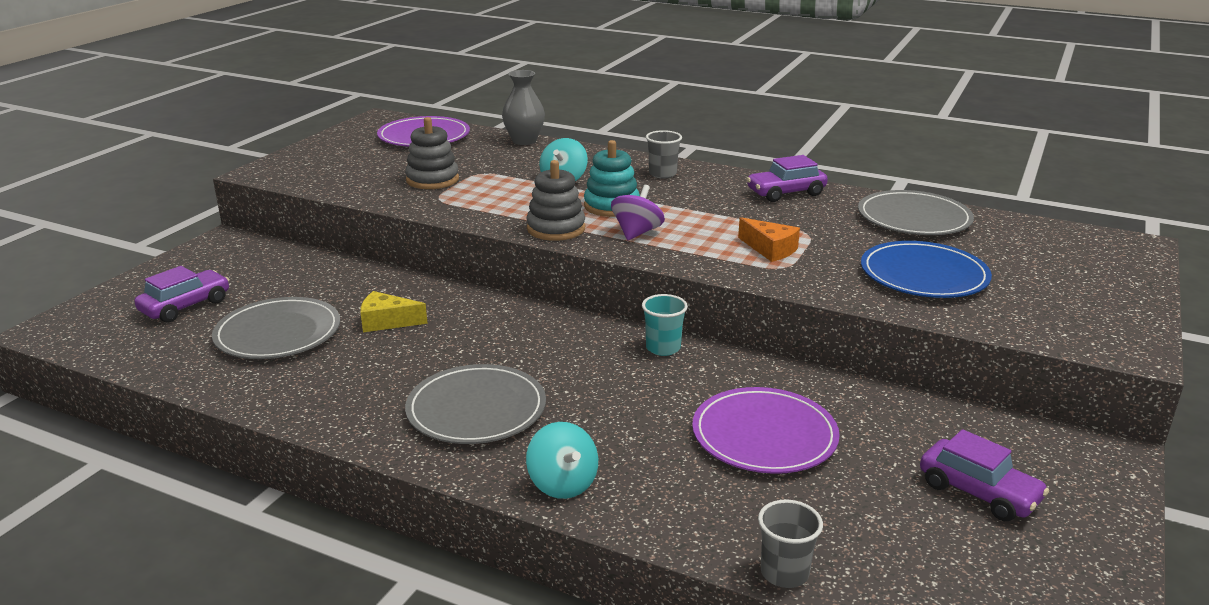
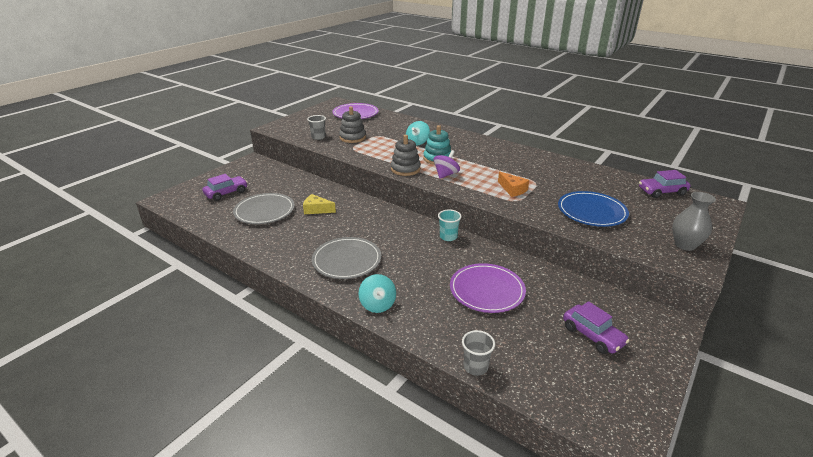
camera: 10 degrees right, 5 degrees up
(524, 141) = (404, 119): grey vase -> grey vase (685, 245)
(662, 174) = (469, 142): grey cup -> grey cup (318, 137)
(786, 193) = (531, 158): purple car -> purple car (662, 192)
(914, 218) = (596, 178): grey plate -> none

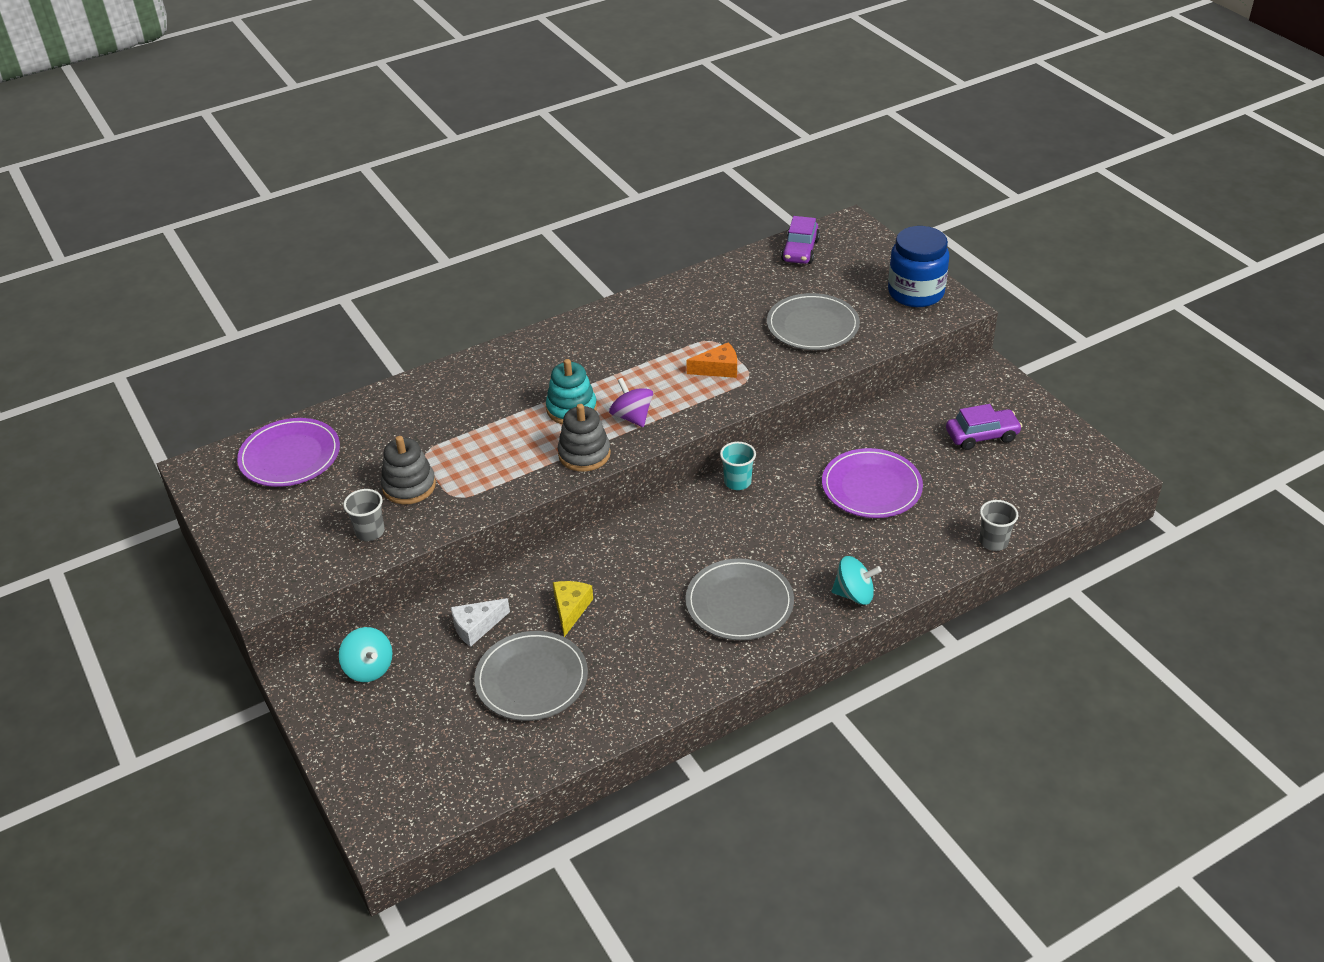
camera: 65 degrees left, 10 degrees up
(226, 193) = (424, 728): purple car -> none
(294, 189) = (476, 626): none -> white cheese
(316, 210) = (570, 609): yellow cheese -> yellow cheese turned 150 degrees clockwise
(417, 142) = (493, 412): turquoise spinning top -> turquoise spinning top (369, 668)
(591, 211) = (812, 326): blue plate -> grey plate
(685, 245) = (915, 293): grey vase -> blue jar

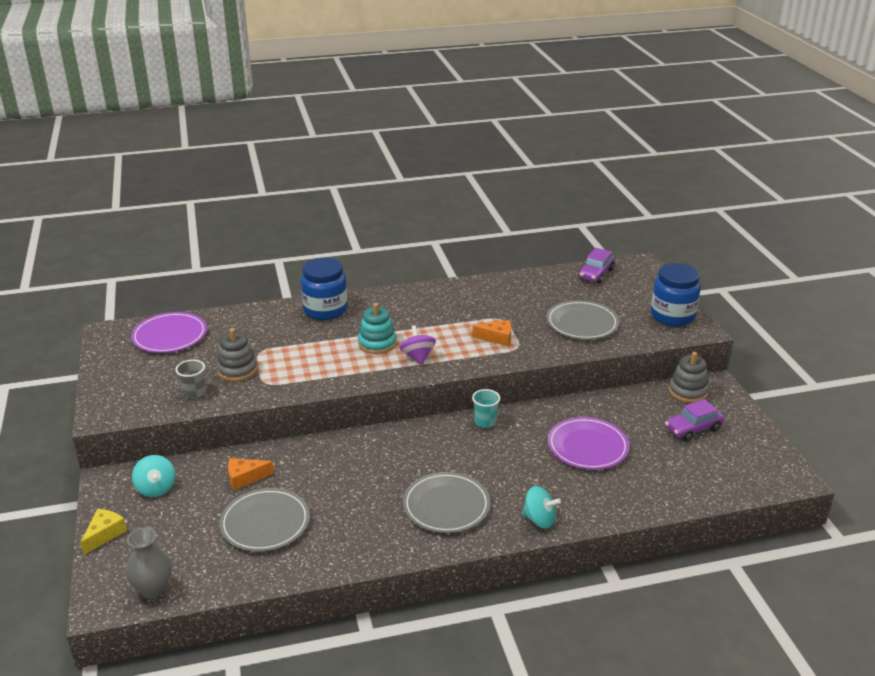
camera: 15 degrees right, 10 degrees down
(437, 798) = (153, 589): none -> grey vase
(476, 626) = (245, 478): white cheese -> orange cheese
(480, 374) = (325, 310): none -> blue jar
(570, 609) = (318, 481): yellow cheese -> yellow cheese (104, 534)
(584, 454) = (370, 374): grey stacking toy -> grey stacking toy (688, 391)
(982, 436) = (692, 429): purple car -> purple car turned 150 degrees clockwise
(993, 542) = (670, 506): grey cup -> none

